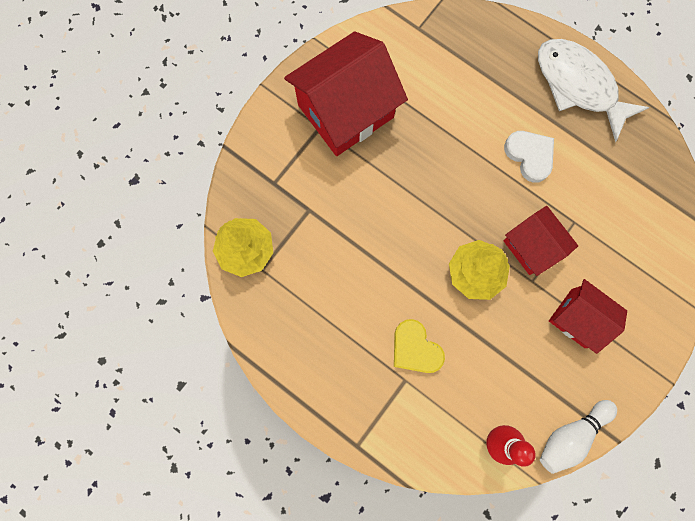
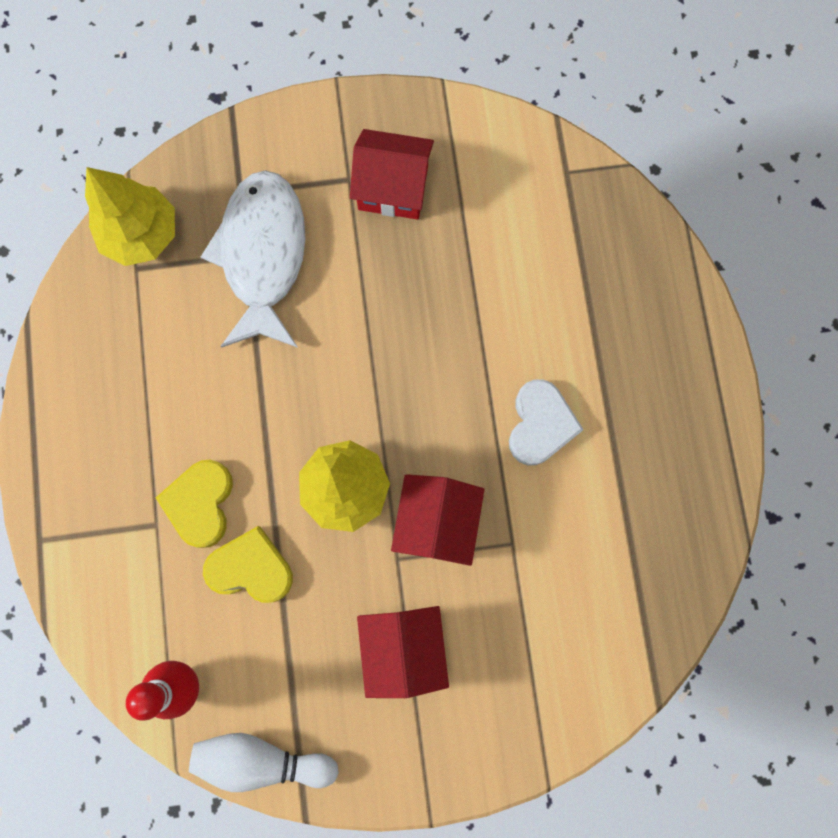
camera: 45 degrees right, 0 degrees up
(345, 111) = (393, 188): red house -> red house, size x0.58
(471, 354) = (251, 568): none -> yellow heart
(578, 86) = (680, 402): white fish -> white fish (263, 256)

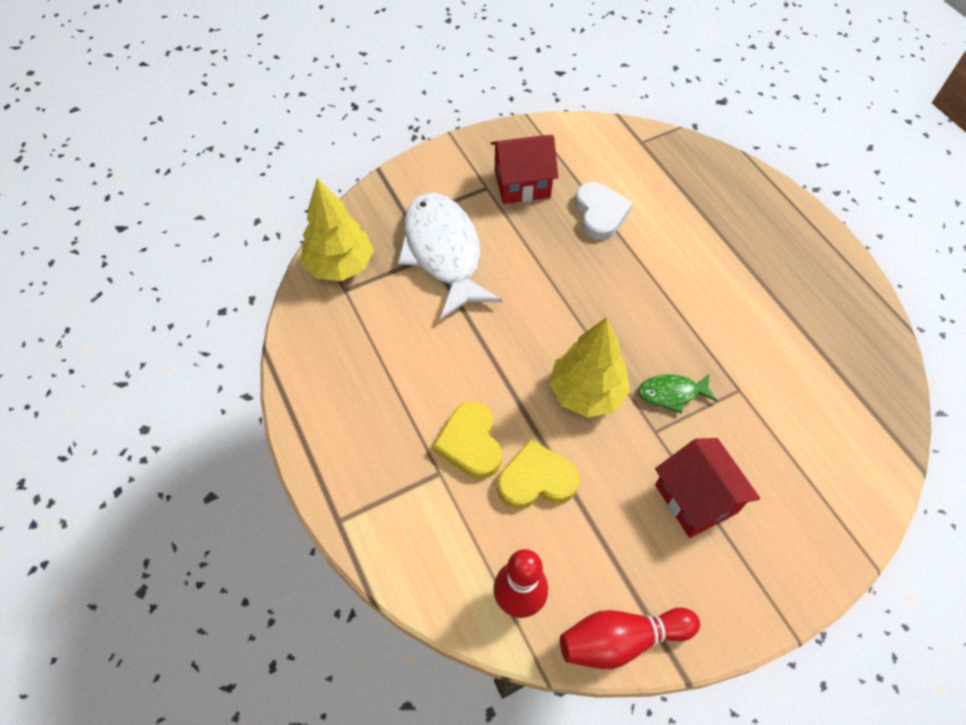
camera: 20 degrees left, 20 degrees down
(262, 759) = (621, 640): white bowling pin -> red bowling pin
(437, 522) = (672, 393): red house -> green fish
(540, 424) = (712, 300): white heart -> white heart (600, 213)

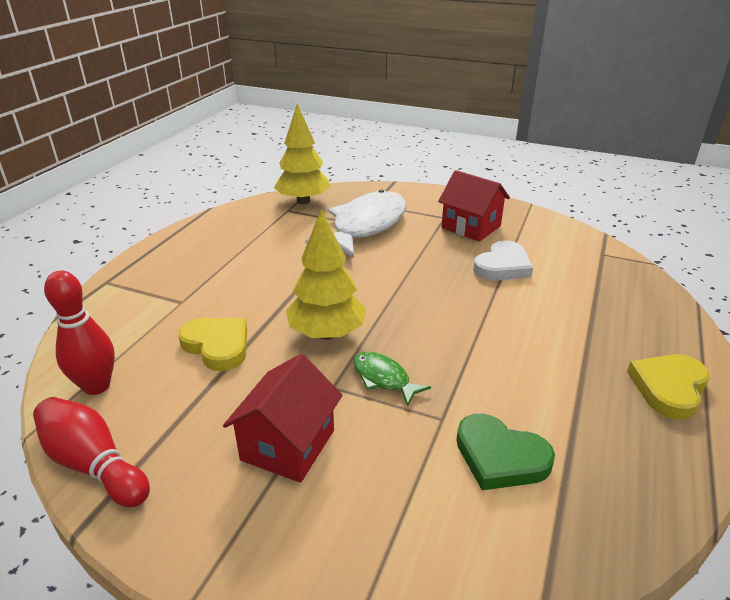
camera: 50 degrees right, 25 degrees down
(470, 443) = (220, 303): yellow heart -> yellow heart (668, 388)
(795, 385) = (500, 457): none -> green heart

